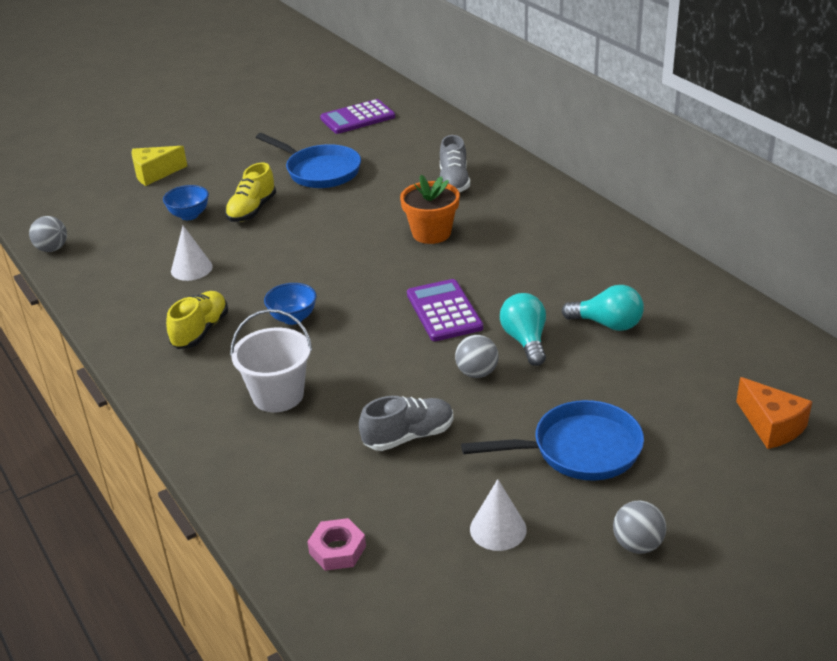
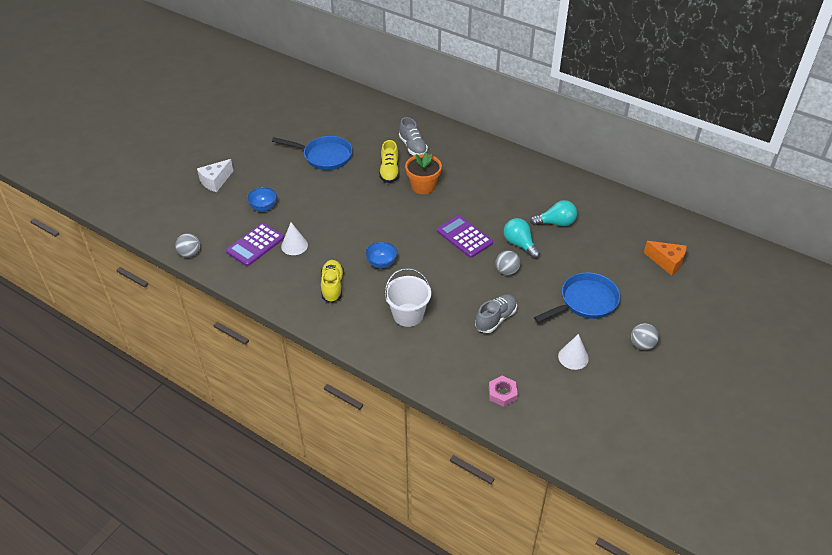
camera: 25 degrees left, 10 degrees up
(155, 174) = (215, 181): yellow cheese -> white cheese
(252, 210) = (302, 195): yellow shoe -> yellow shoe (389, 171)
(357, 118) = (320, 110): purple calculator -> purple calculator (255, 245)

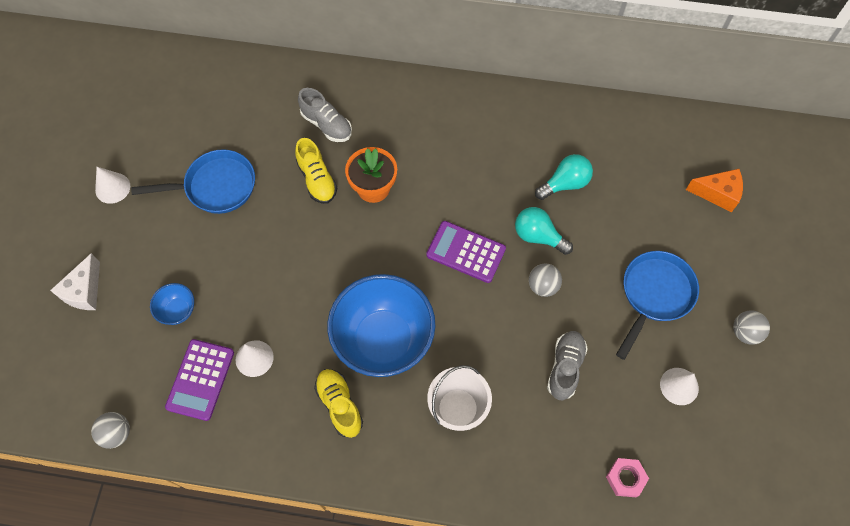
camera: 25 degrees left, 20 degrees up
(263, 139) = (112, 188): none -> white cone
(381, 263) = (383, 340): blue bowl -> blue bowl, size x2.33

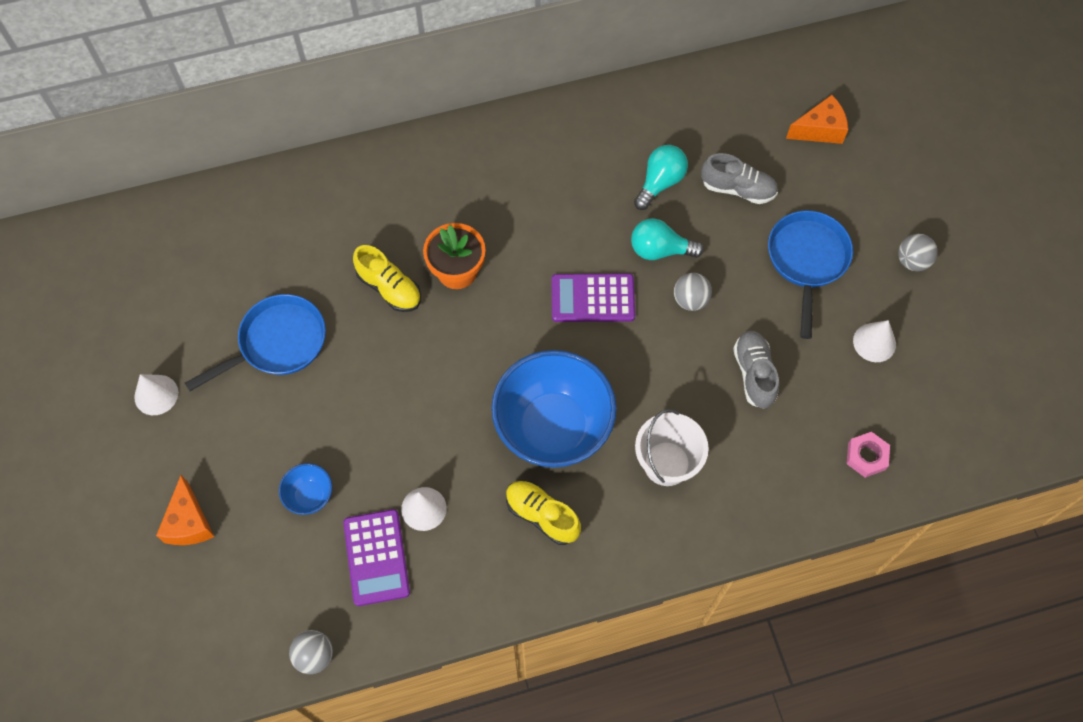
camera: 25 degrees left, 0 degrees up
(84, 291) = (189, 522): white cheese -> orange cheese
(326, 124) = (367, 222): grey shoe -> grey shoe (738, 189)

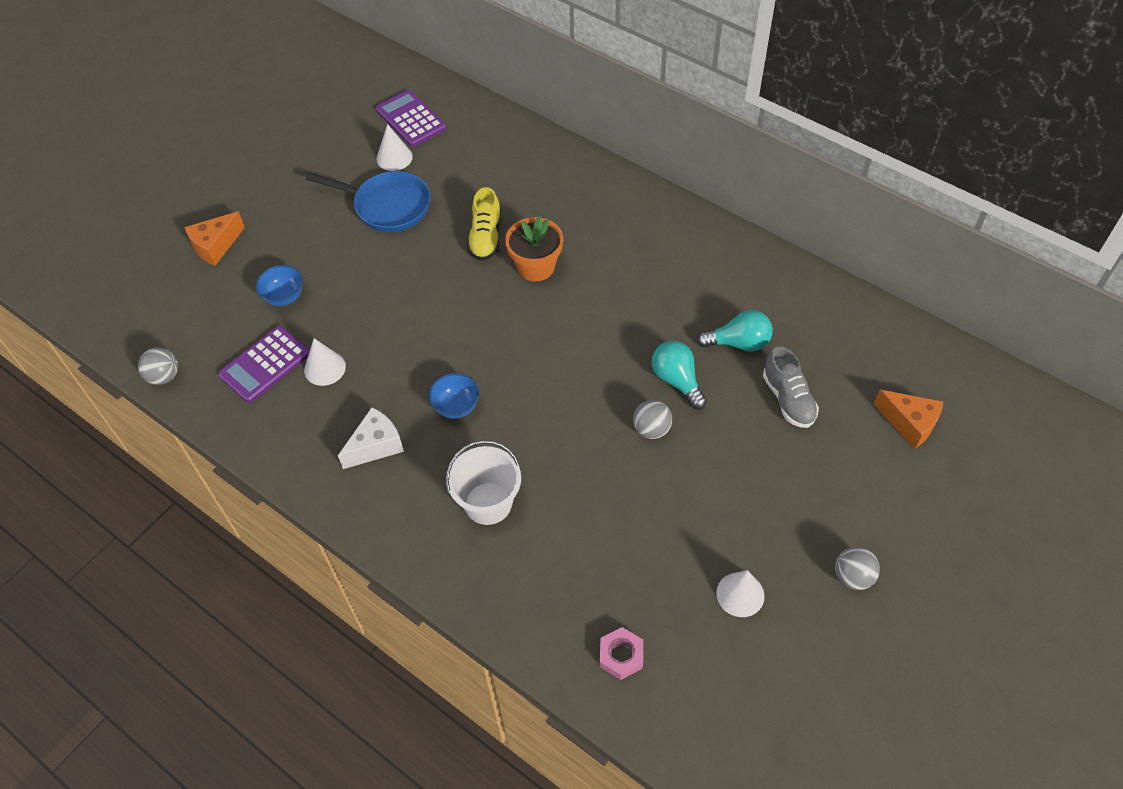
camera: 55 degrees right, 10 degrees down
(156, 395) = (296, 171): white cone -> white cone (394, 157)
(542, 515) = (376, 445): yellow shoe -> white cheese
(553, 428) = (456, 407): blue bowl -> blue bowl, size x0.43
(592, 298) = (591, 363): purple calculator -> purple calculator (411, 119)
(754, 374) = (625, 517): grey shoe -> none
(807, 260) = (770, 492): blue pan -> none

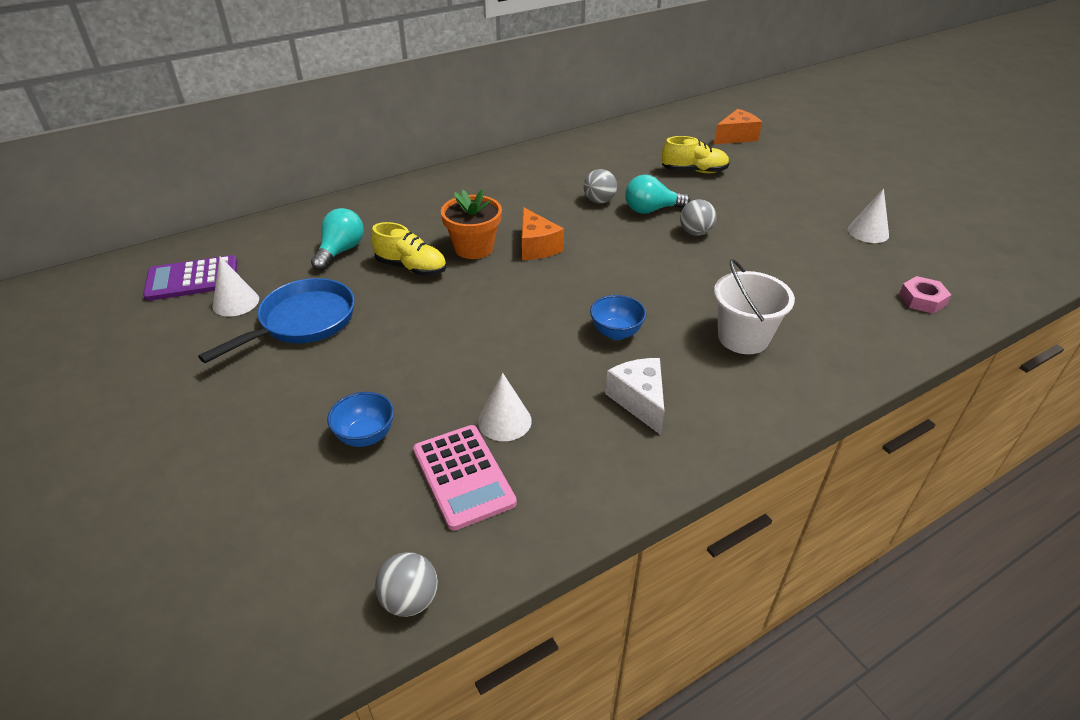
camera: 70 degrees left, 15 degrees down
(215, 246) = (213, 491): orange cheese -> orange cheese (536, 247)
(265, 364) = (463, 476): purple calculator -> pink calculator
(738, 343) = (629, 176): turquoise light bulb -> turquoise light bulb (341, 251)
(788, 399) = (694, 171): grey shoe -> yellow shoe
(852, 576) = (859, 186): grey ball -> grey ball (599, 201)

